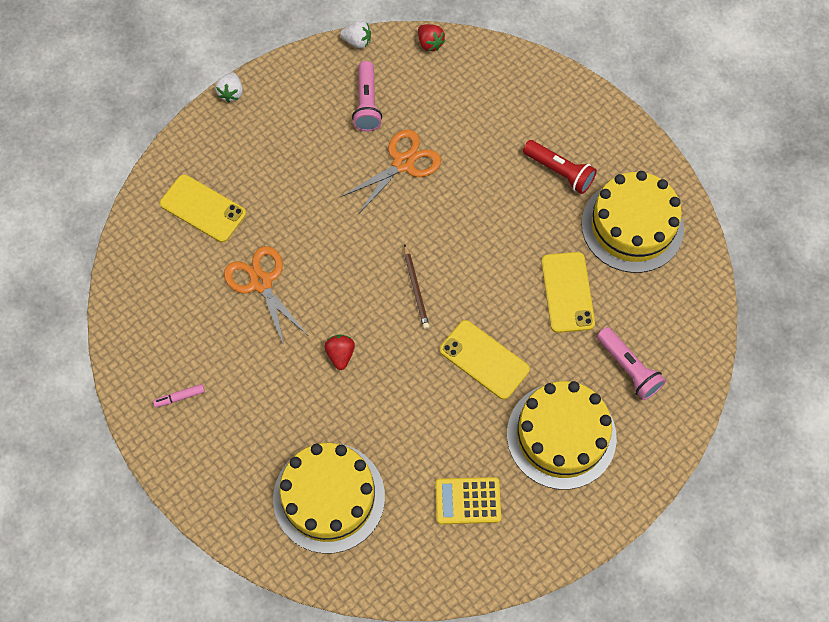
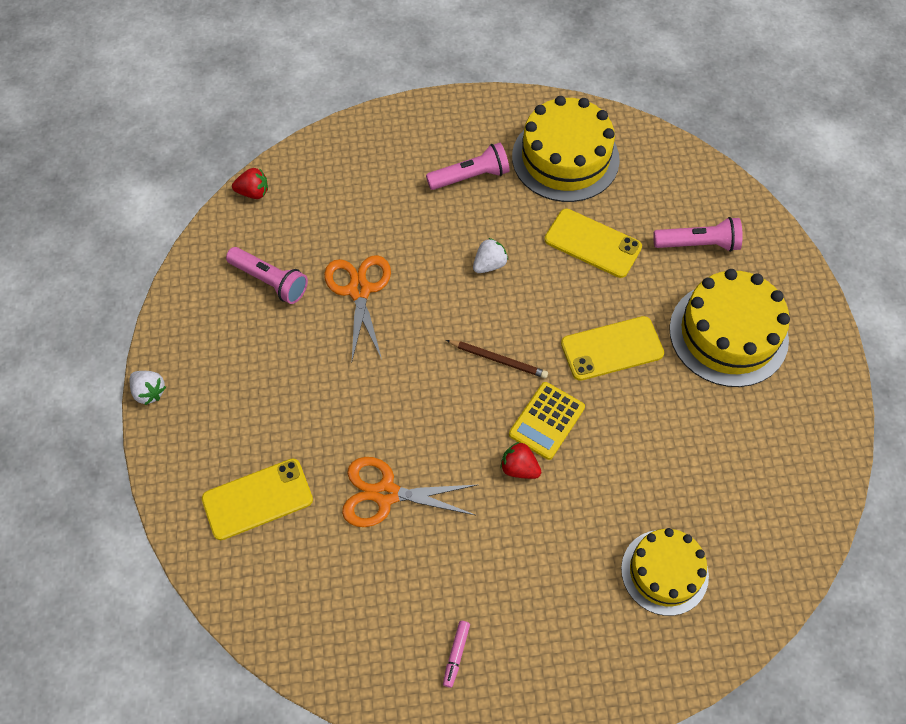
camera: 55 degrees left, 5 degrees down
(329, 497) = (664, 572): yellow cake -> yellow cake, size x0.66
(357, 41) = (196, 248): white strawberry -> white strawberry (489, 264)
(467, 501) = (745, 449): yellow calculator -> yellow calculator (546, 421)
(559, 172) = (470, 177): red flashlight -> pink flashlight

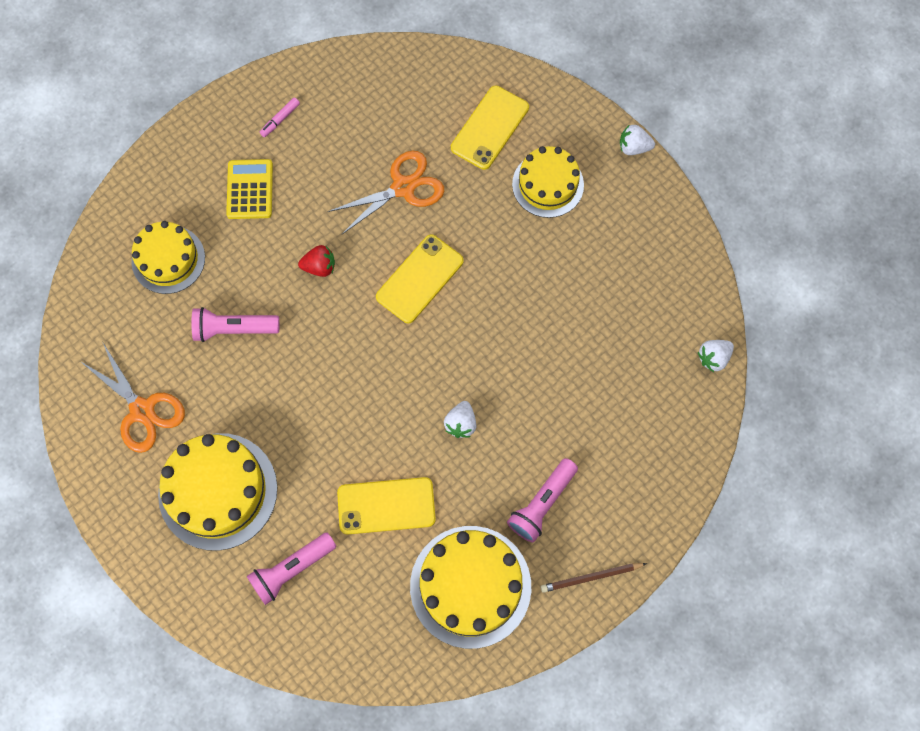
camera: 145 degrees right, 10 degrees up
(253, 192) = (713, 358): red strawberry -> white strawberry
(254, 408) = (548, 184): none -> yellow cake
(270, 281) = (626, 288): pink flashlight -> pink flashlight (233, 329)
(359, 290) = (549, 328): orange scissors -> orange scissors (142, 410)
(456, 654) = (280, 119): pink marker -> pink marker turned 120 degrees counterclockwise
(498, 360) = (393, 342): brown pencil -> brown pencil (591, 577)
(546, 421) = (322, 316): yellow calculator -> yellow calculator (250, 189)
(612, 348) = (308, 412): yellow phone -> yellow phone (420, 279)

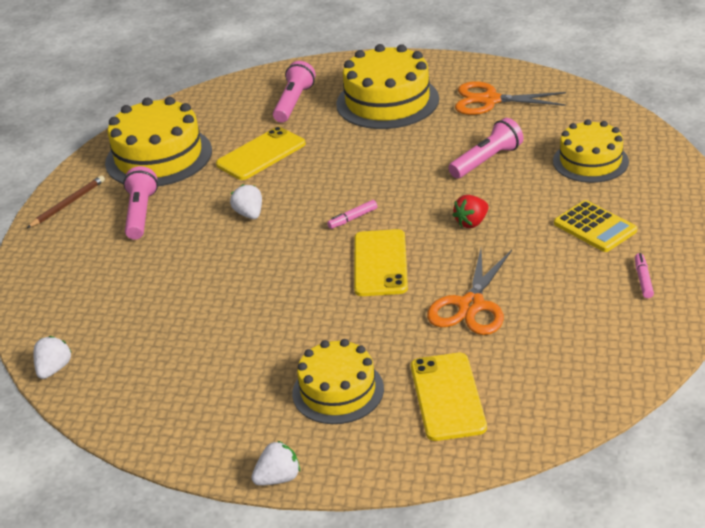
camera: 145 degrees right, 35 degrees down
(393, 347) = (352, 218): none -> pink marker

